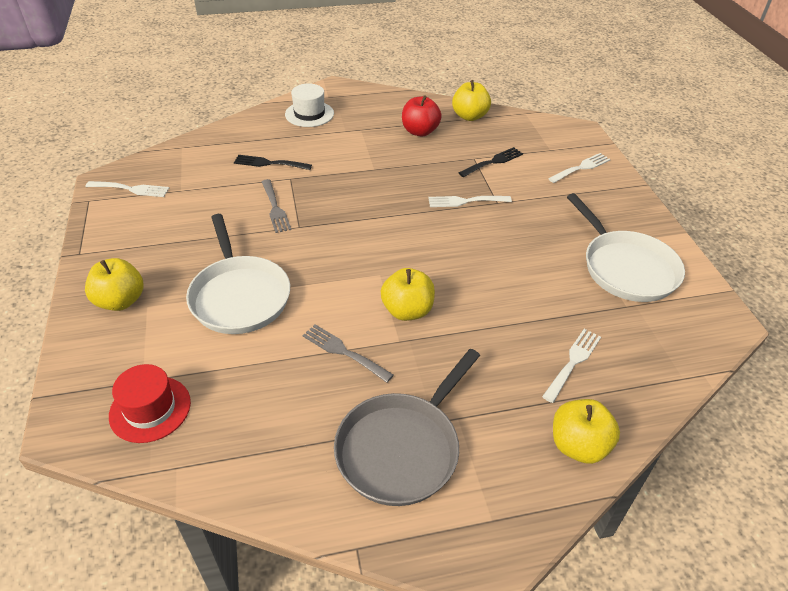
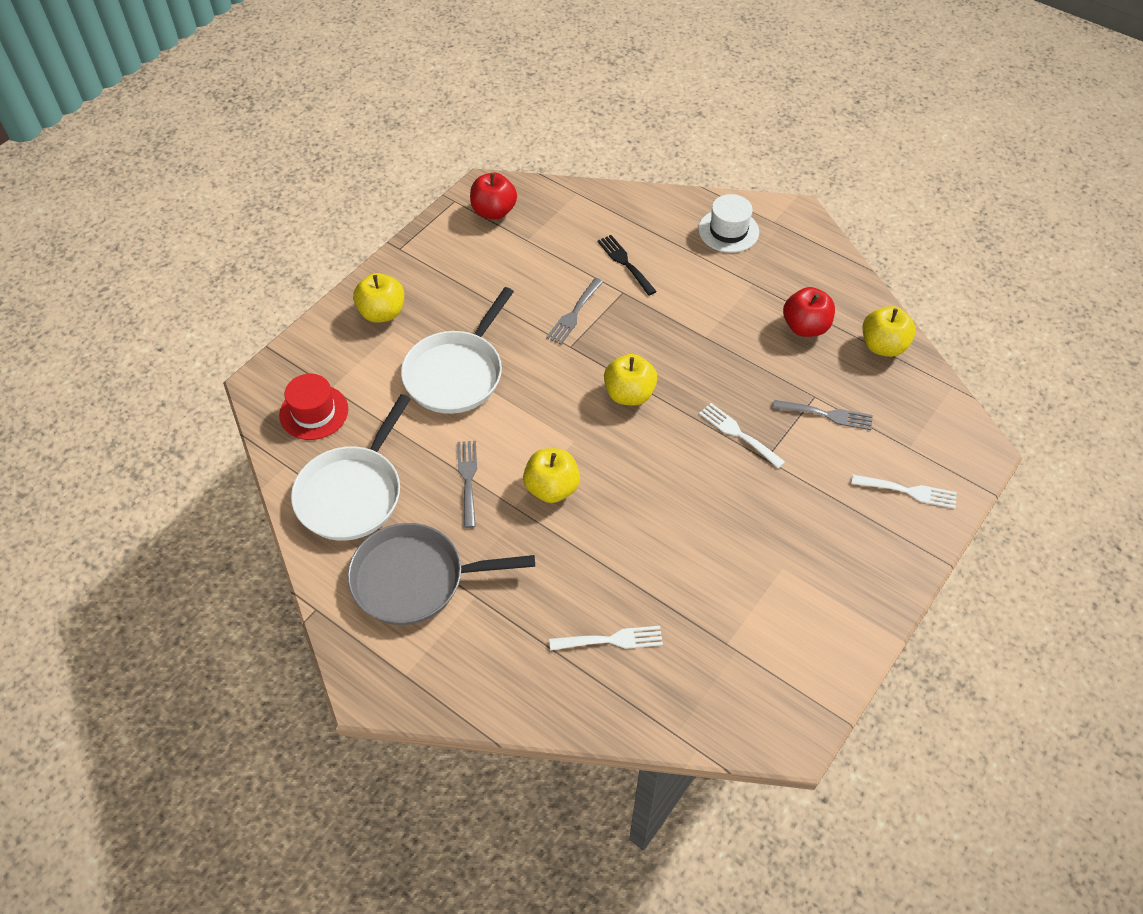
camera: 50 degrees right, 10 degrees up
(131, 189) = (494, 211): white fork -> red apple
(493, 162) = (827, 415): black fork -> grey fork
(578, 445) = (523, 693): yellow apple -> yellow apple (629, 394)
(626, 268) = (782, 615): white pan -> white pan (352, 493)

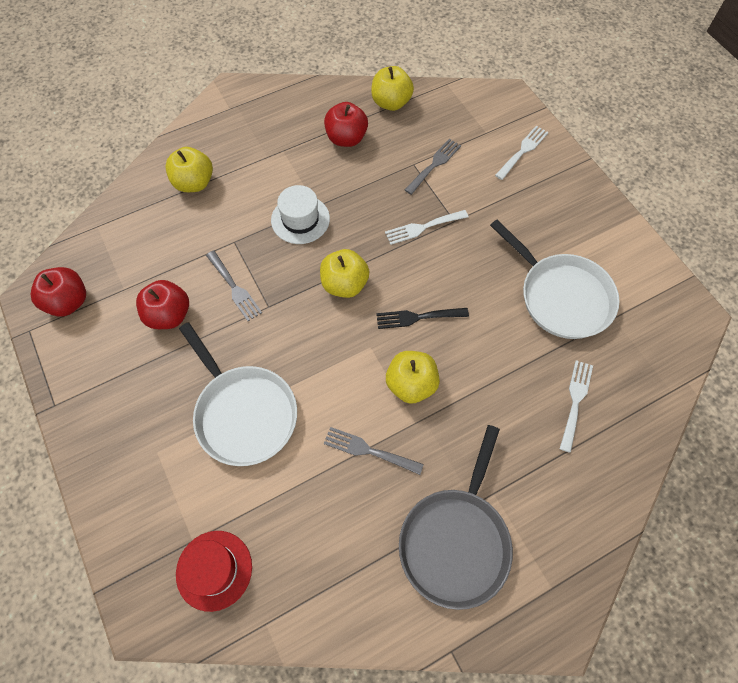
camera: 65 degrees left, 10 degrees up
(352, 493) = (333, 565): white pan -> white pan (561, 296)
(382, 313) = (127, 453): yellow apple -> yellow apple (194, 183)
(520, 281) = (169, 315): none -> red apple
(625, 263) = (203, 226): black fork -> black fork (417, 317)
(728, 231) = (219, 140): white hat -> white hat (300, 219)

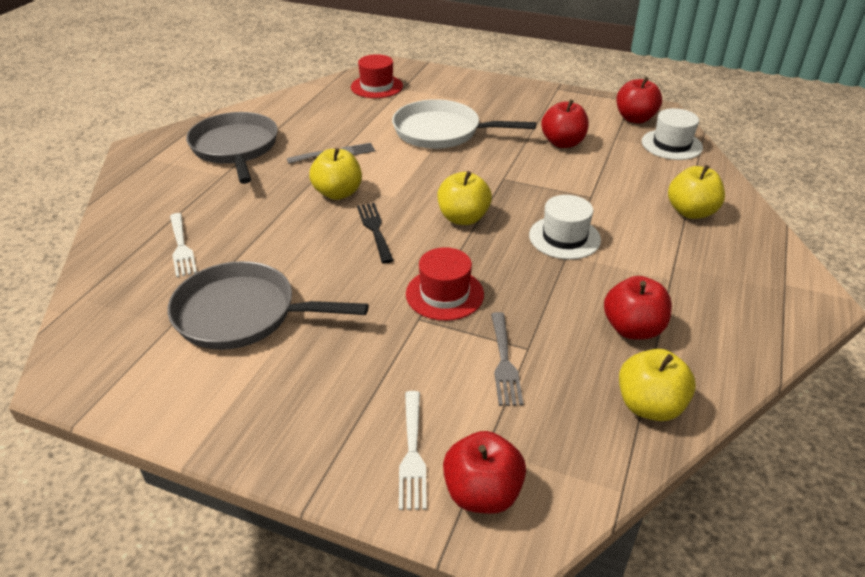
camera: 140 degrees right, 25 degrees down
(97, 250) = (671, 145): none -> white hat
(234, 288) = (544, 175): grey fork -> none
(417, 317) = (374, 229): black fork -> black fork turned 60 degrees counterclockwise
(423, 227) = (444, 294): white fork -> red hat
(506, 117) = (482, 493): none -> red apple
(561, 296) = (242, 314): white pan -> grey pan

